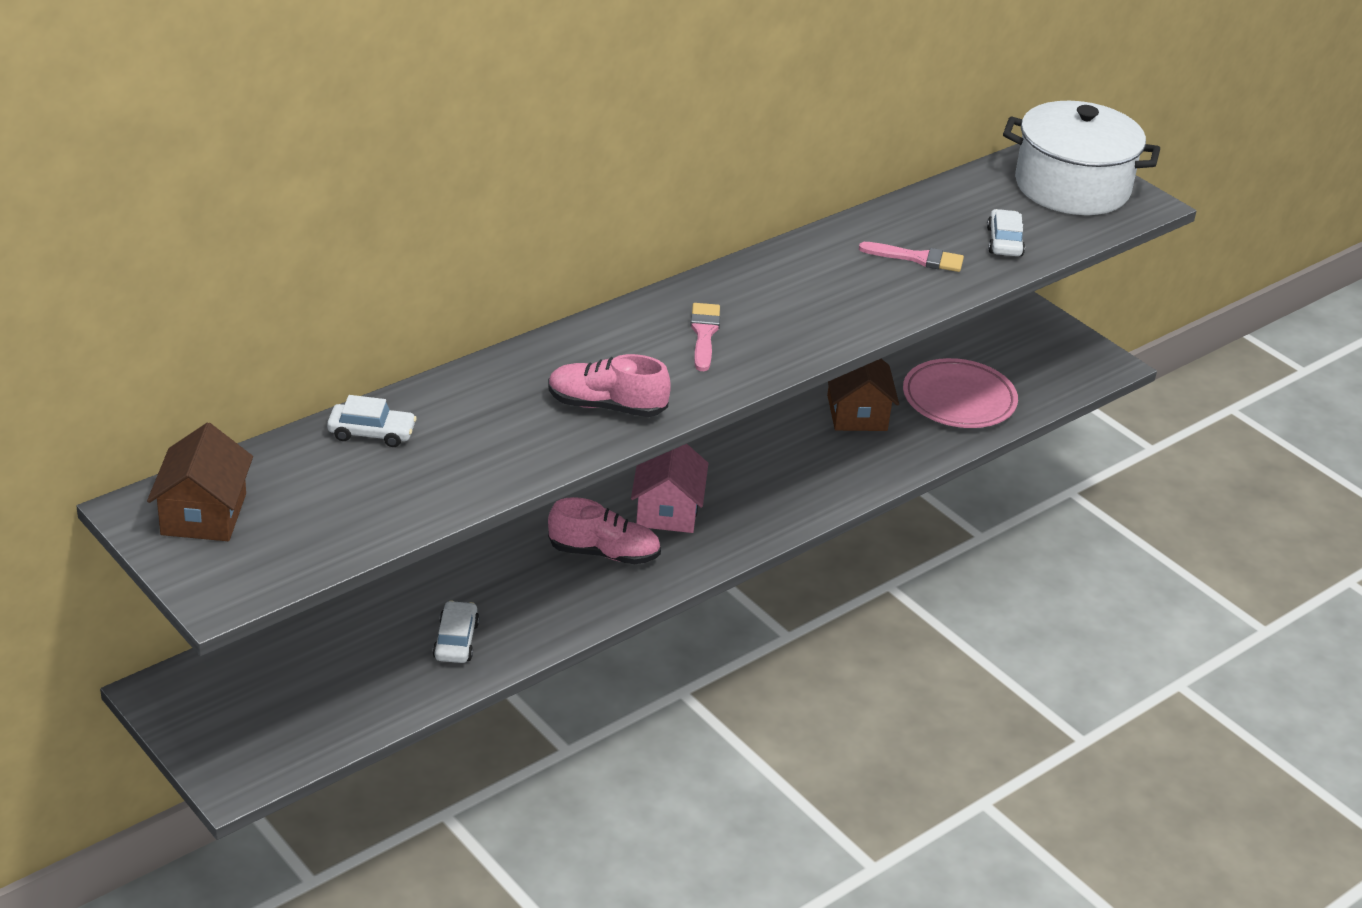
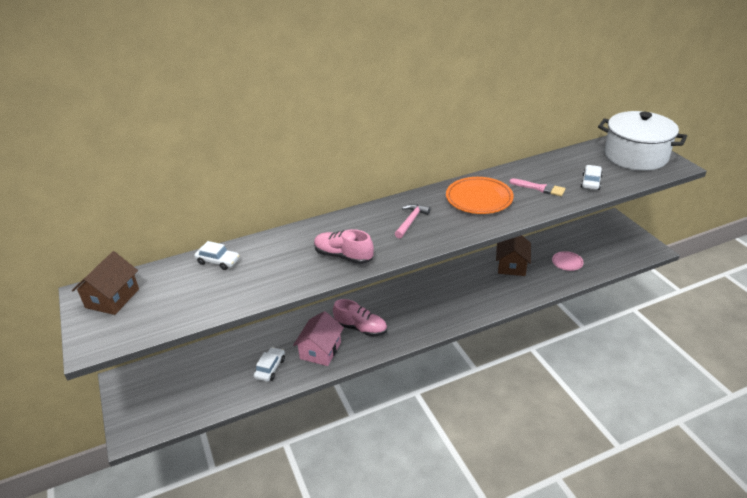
camera: 20 degrees right, 0 degrees up
(667, 510) = (400, 308): pink house -> pink house (320, 350)
(704, 334) = (411, 221): pink brush -> pink hammer
(814, 285) = (479, 199): none -> orange plate
(959, 400) = (567, 262): pink plate -> pink plate, size x0.52

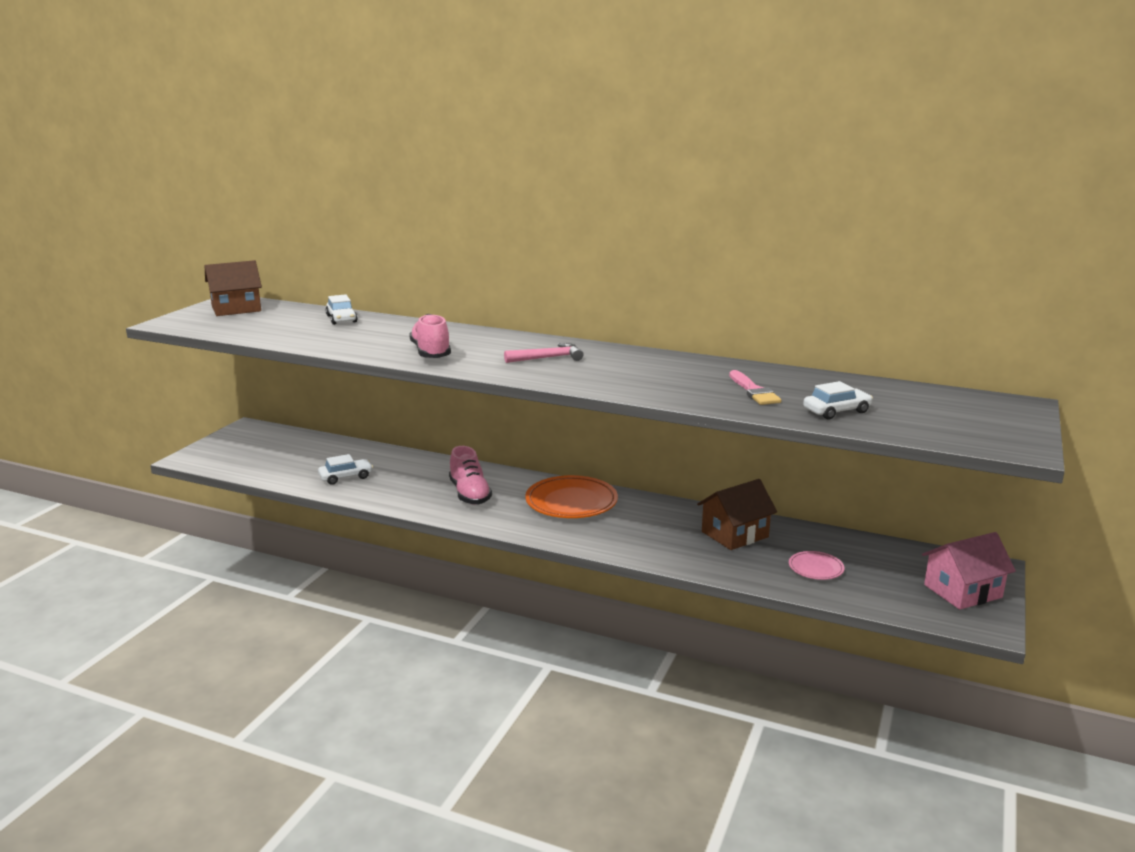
camera: 45 degrees right, 15 degrees down
(320, 350) = (405, 489): pink house -> pink house (962, 591)
(479, 199) = (659, 371): orange plate -> orange plate (571, 502)
(635, 156) = (977, 418): white pot -> none

